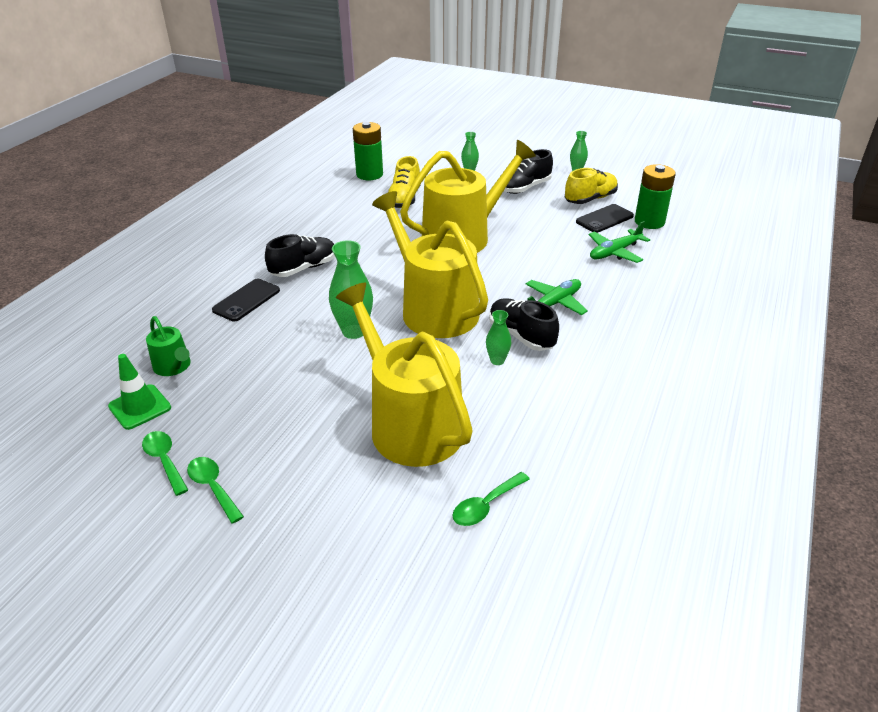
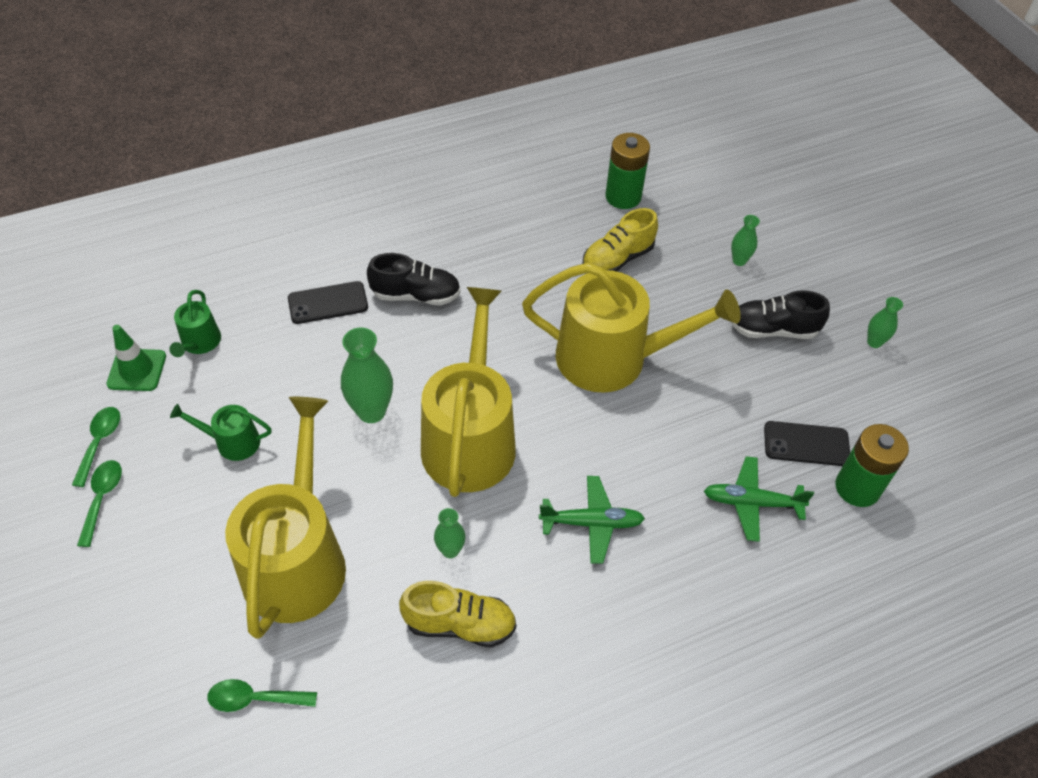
camera: 40 degrees right, 15 degrees up
(276, 399) = (232, 442): none -> green watering can
(521, 336) = (509, 538): black shoe -> none
(590, 199) = (830, 400): yellow shoe -> yellow shoe (460, 624)

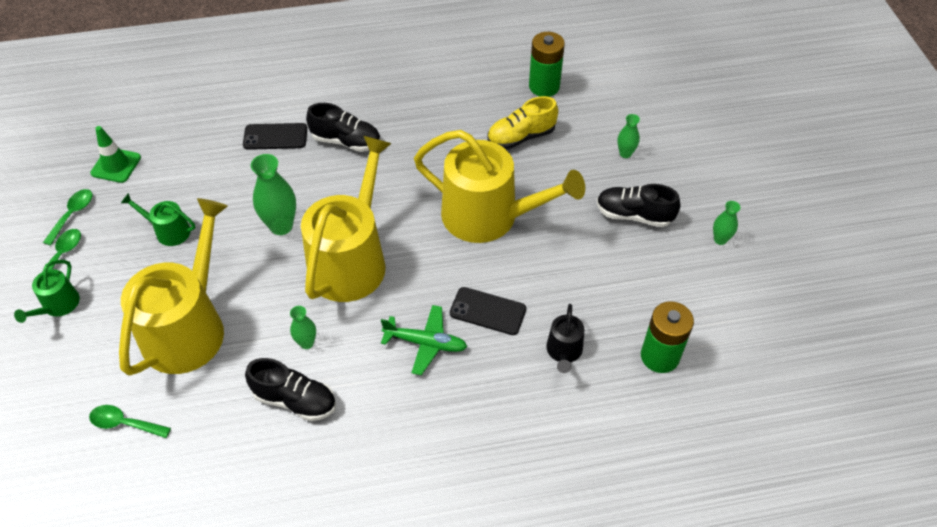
camera: 15 degrees right, 0 degrees up
(199, 343) = (168, 152): green watering can -> green watering can (58, 306)
(460, 624) = (295, 400): yellow shoe -> black shoe
(751, 502) = (564, 351): green plane -> black watering can
(806, 444) = (628, 313): black phone -> black phone (487, 311)

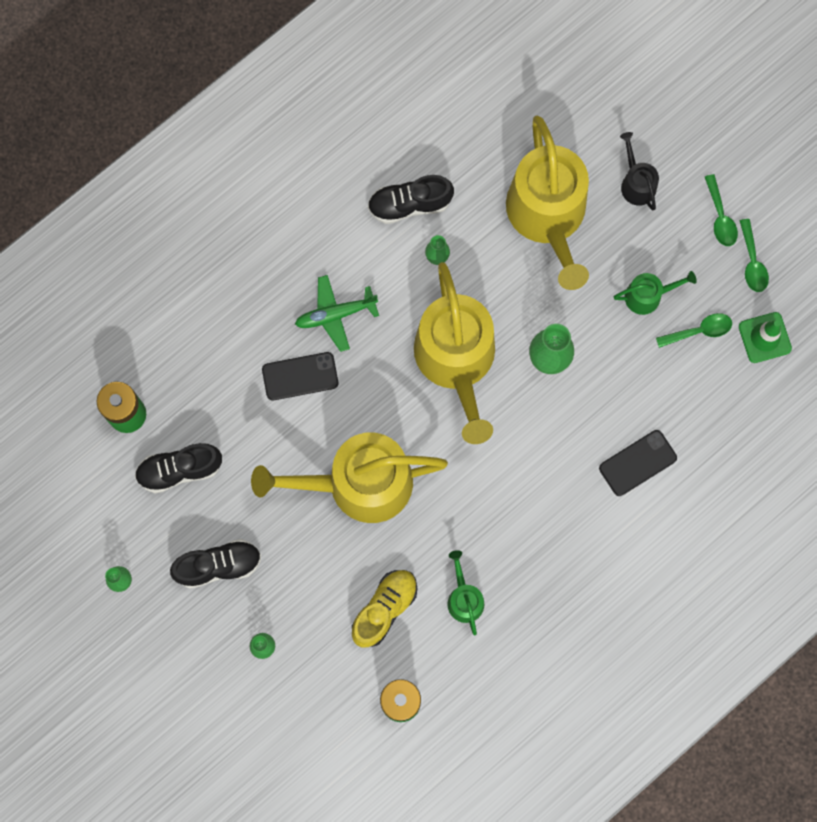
camera: 150 degrees right, 25 degrees up
(58, 306) = (676, 172): green watering can -> green watering can (464, 598)
(125, 423) = (529, 112): green spoon -> green spoon (699, 331)
(346, 141) = (561, 498): black shoe -> black shoe (179, 470)
(564, 351) = (212, 373): black watering can -> black watering can (636, 183)

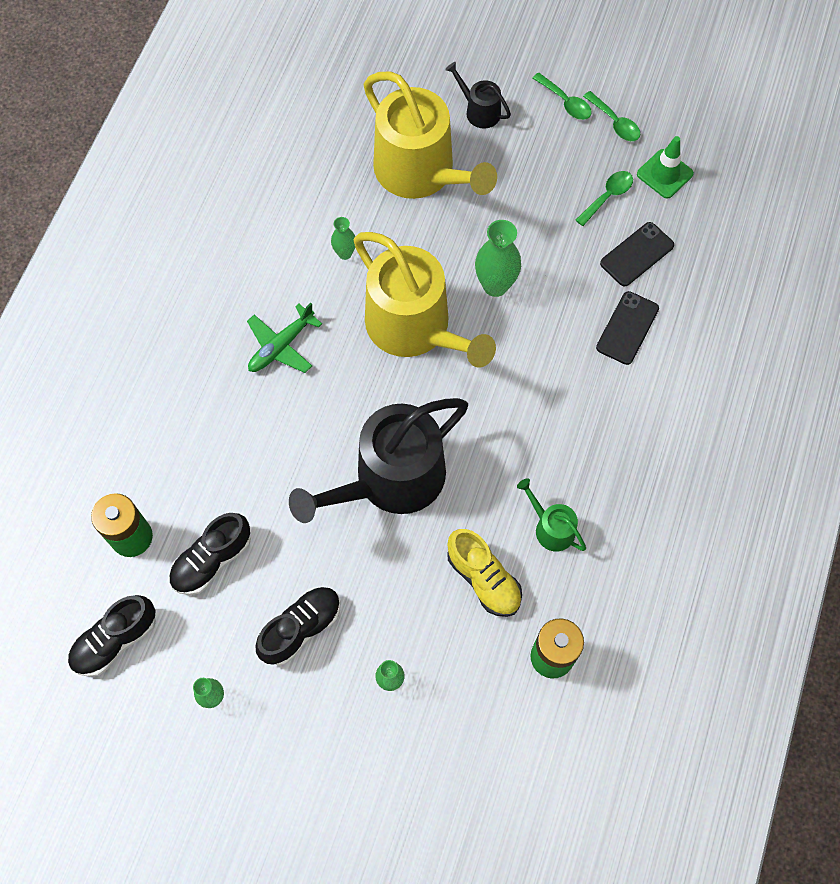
camera: 30 degrees left, 10 degrees down
(300, 376) = (279, 415): black phone -> black phone (636, 254)
(359, 483) = (391, 479): yellow watering can -> black watering can
(384, 609) = (483, 579): yellow shoe -> yellow shoe turned 135 degrees clockwise
(409, 204) = (294, 223): black shoe -> black shoe (115, 640)
(647, 296) = (546, 191): green watering can -> none

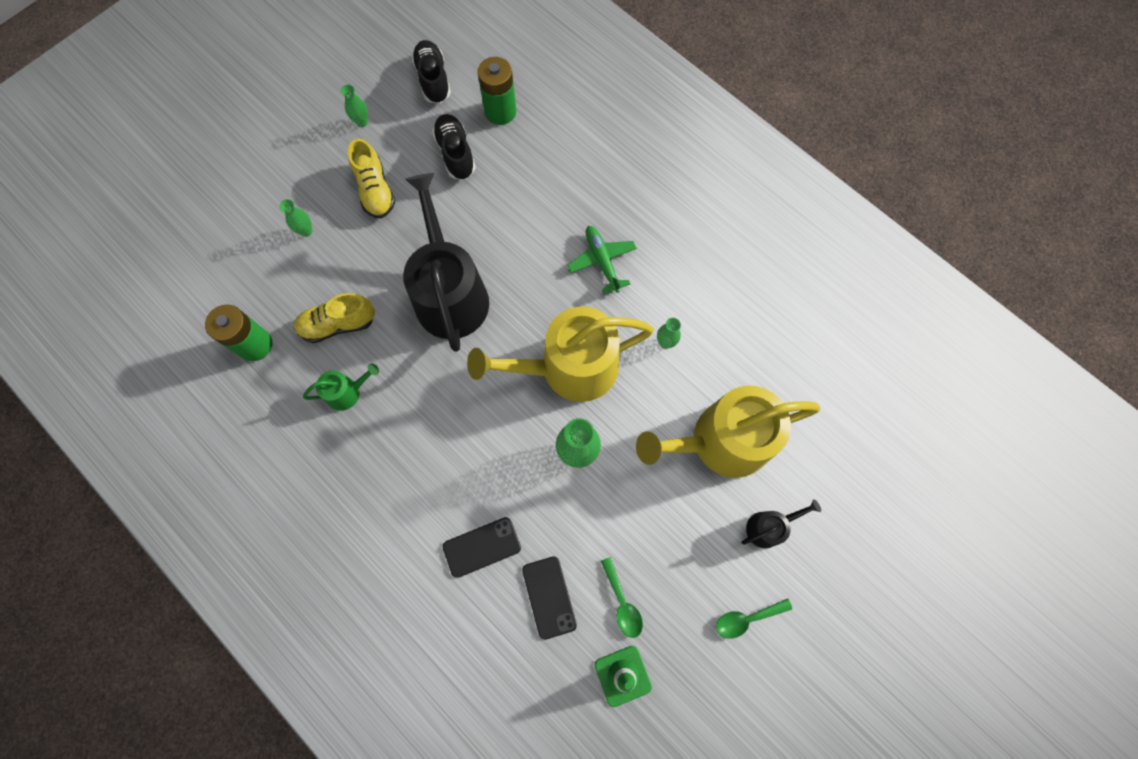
camera: 115 degrees right, 5 degrees up
(301, 628) = (375, 190): black shoe -> yellow shoe
(614, 122) = (703, 657): green spoon -> none
(627, 328) = (482, 547): black phone -> black phone turned 75 degrees counterclockwise

